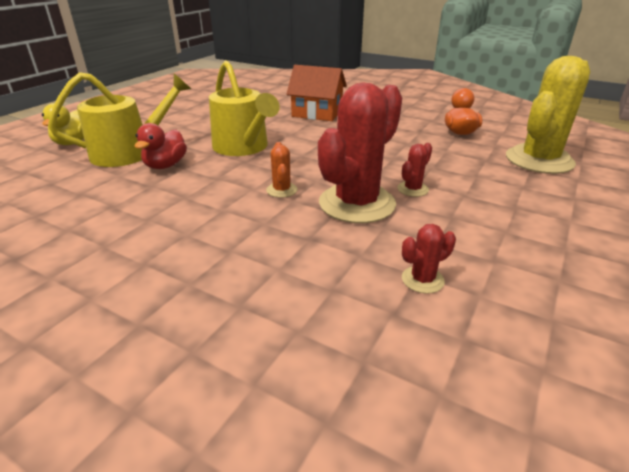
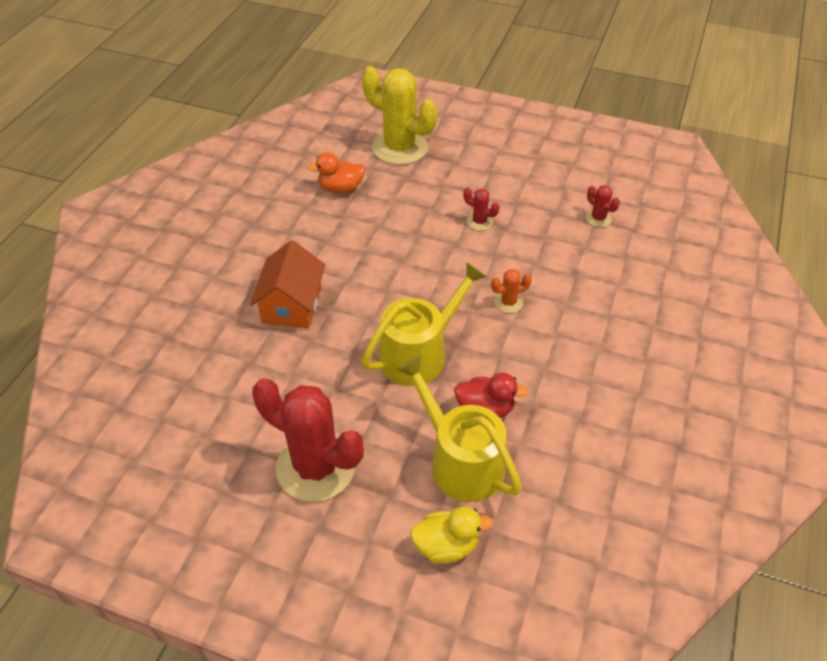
camera: 100 degrees left, 15 degrees up
(357, 203) = (515, 253): red cactus -> red cactus (316, 467)

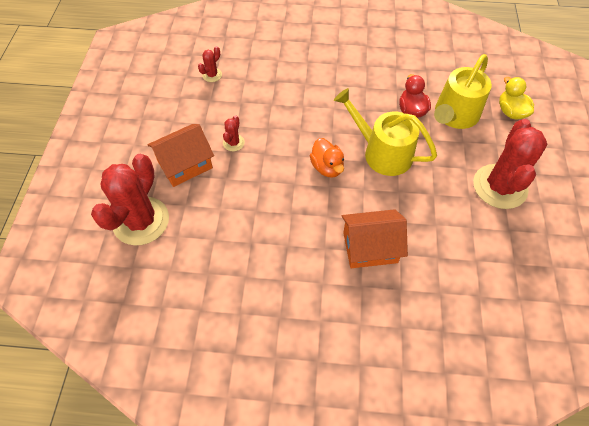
camera: 105 degrees left, 10 degrees up
(340, 188) = (212, 255): orange duck -> orange duck (327, 167)
(400, 148) = (141, 221): yellow cactus -> red cactus
(459, 182) = (185, 165): none -> orange house
(508, 302) = (315, 112): orange cactus -> none

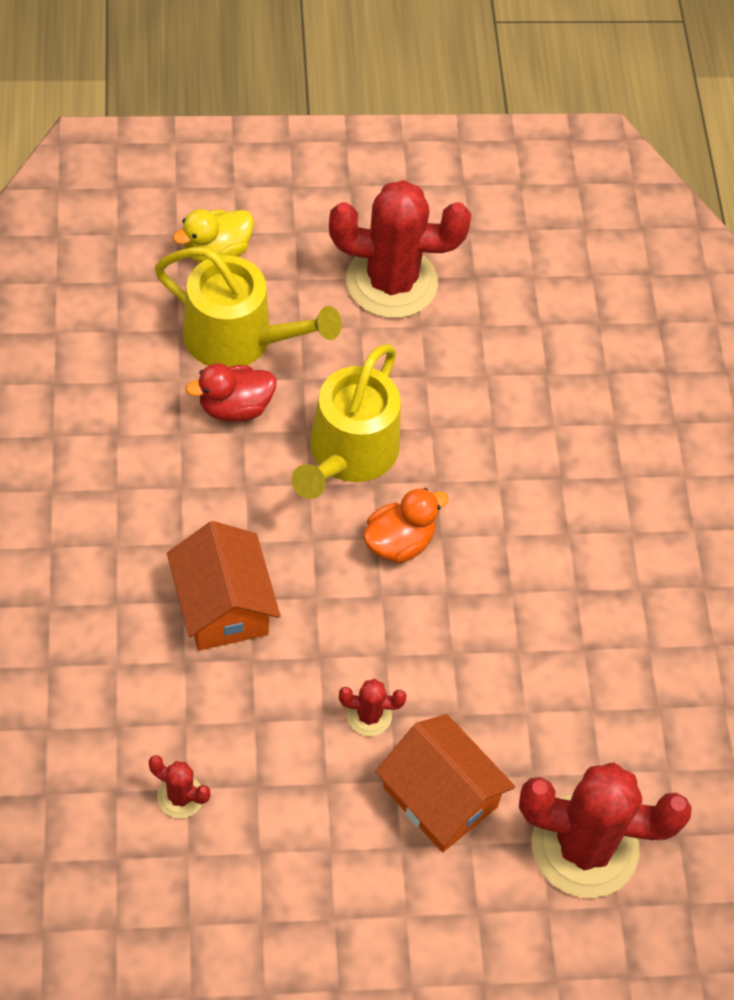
camera: 105 degrees left, 0 degrees up
(370, 247) = (551, 467): orange house -> orange house (223, 606)

